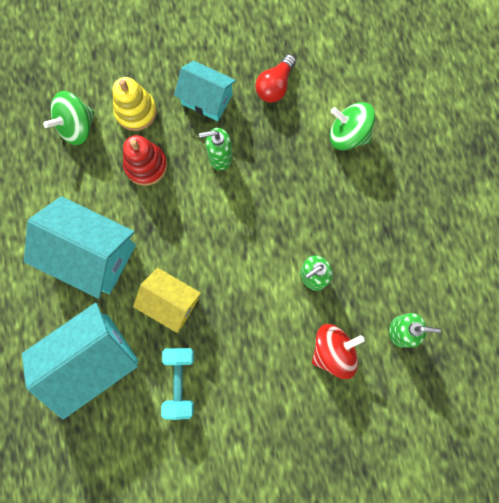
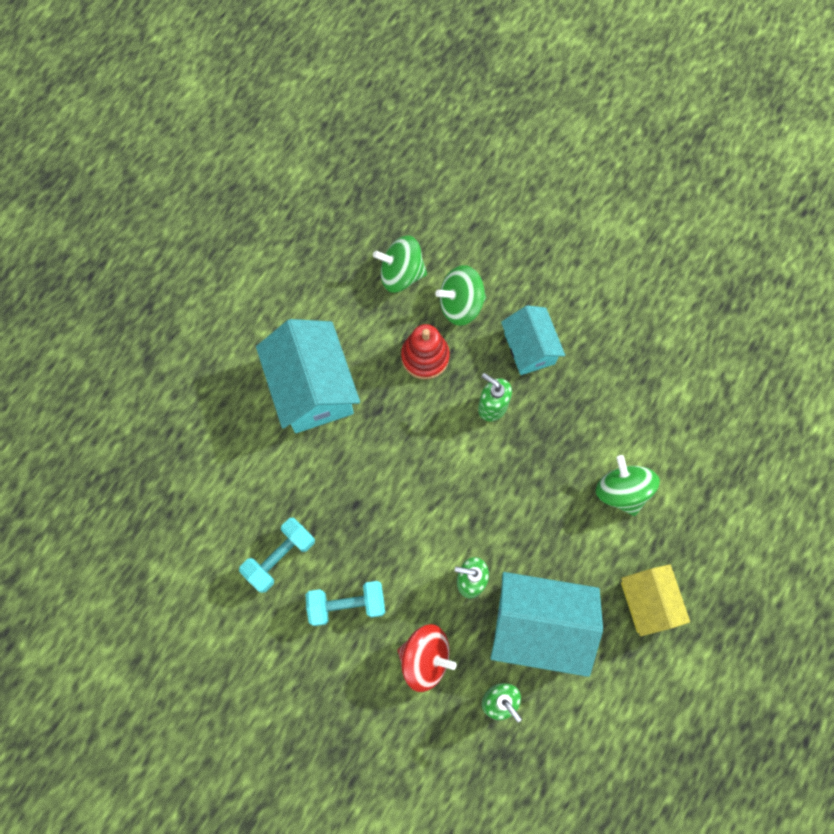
camera: 45 degrees right, 5 degrees down
(93, 359) = (232, 472): turquoise house -> turquoise house (538, 626)
(136, 111) = (460, 304): yellow stacking toy -> green spinning top
(171, 302) = (335, 486): yellow house -> yellow house (647, 602)
(253, 368) = (347, 605): none -> turquoise dumbbell
(275, 86) = (599, 390): red light bulb -> none

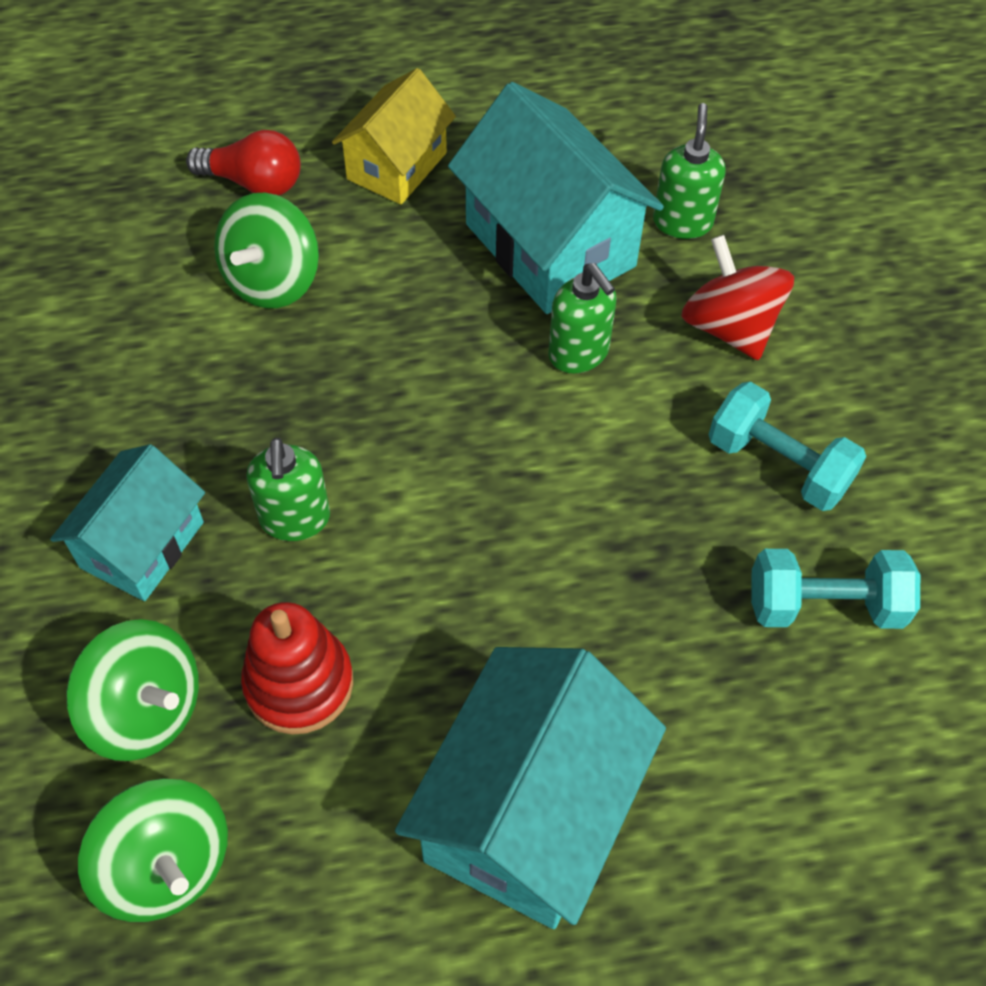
camera: 135 degrees left, 15 degrees down
(690, 529) = (254, 183): none -> red light bulb

